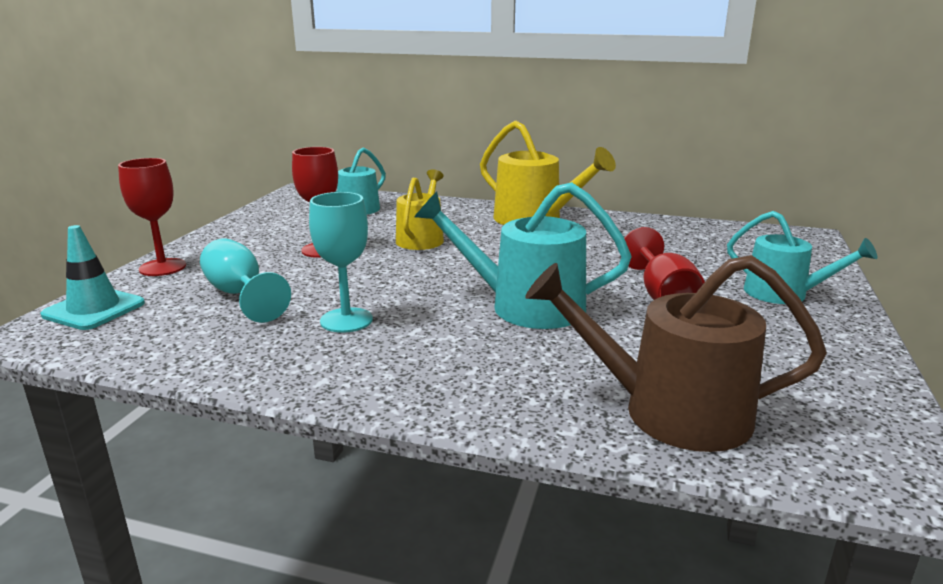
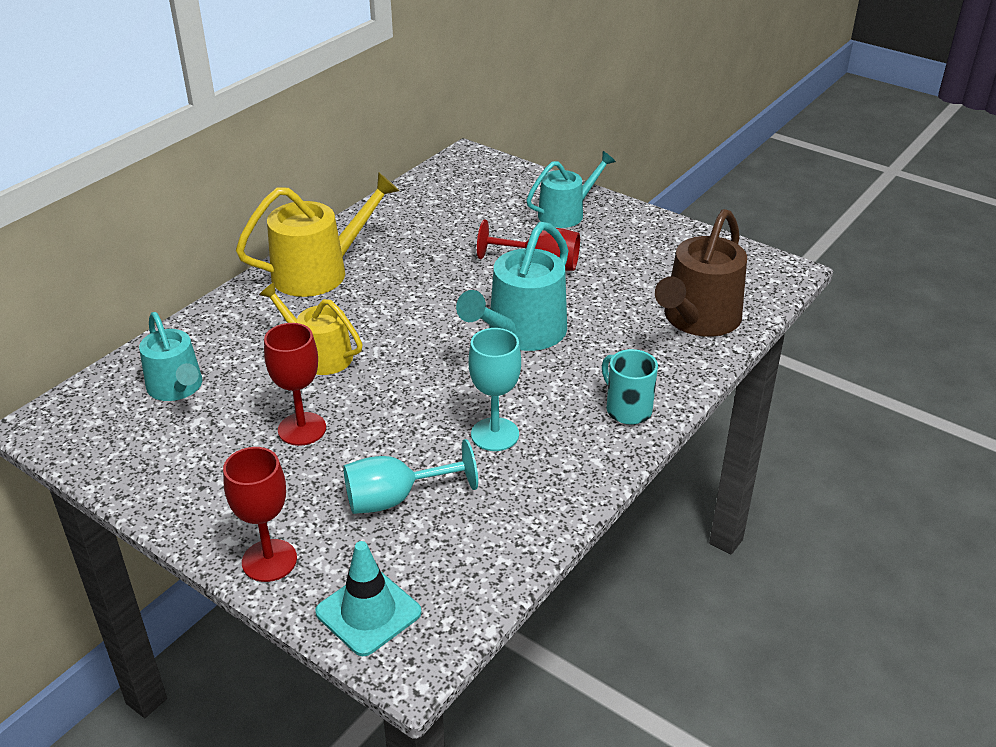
camera: 70 degrees left, 15 degrees up
(427, 386) = (627, 409): none -> turquoise mug

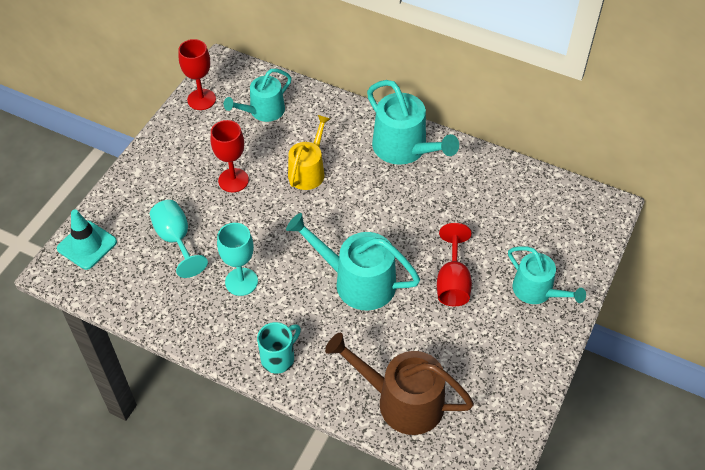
camera: 80 degrees right, 15 degrees up
(269, 560) = (123, 192): red goblet -> red goblet (201, 99)
(318, 272) = (404, 148): yellow watering can -> turquoise watering can

